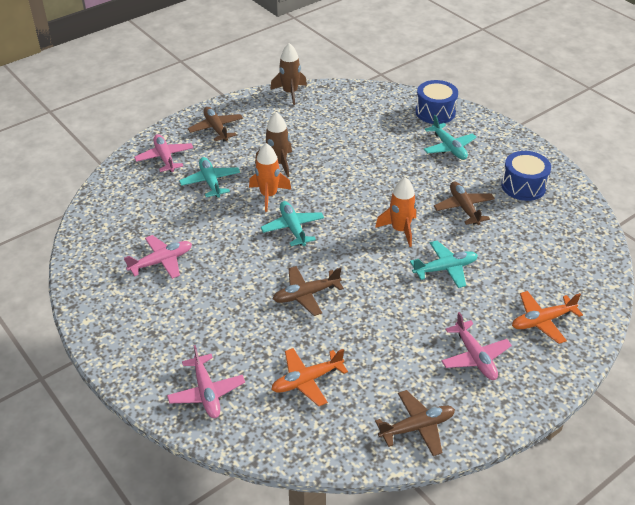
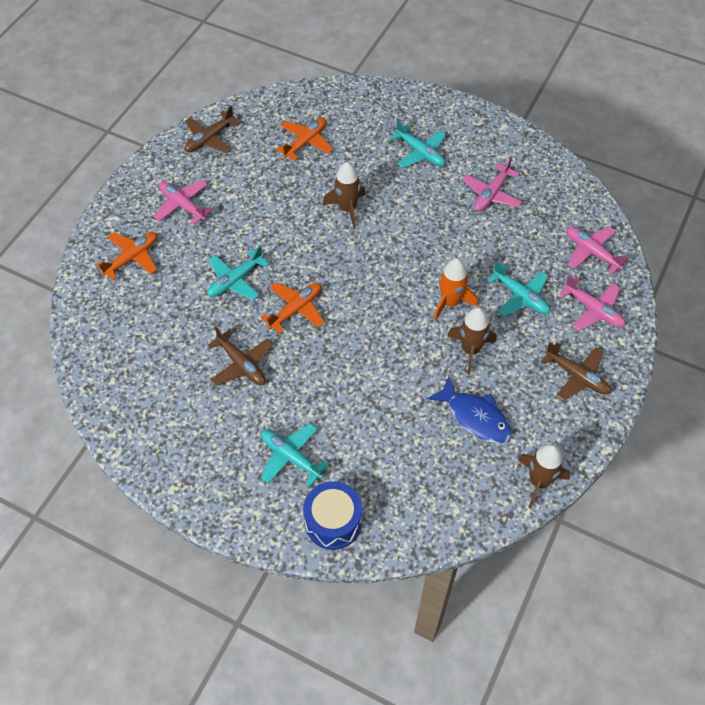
camera: 155 degrees right, 15 degrees up
(206, 392) = (372, 110): pink plane -> pink plane (591, 252)
(293, 228) = (401, 272): turquoise plane -> turquoise plane (420, 153)
(305, 130) = (475, 417): none -> blue fish
(306, 295) = (347, 209): brown plane -> brown rocket
(400, 230) = (296, 309): orange rocket -> orange plane
(523, 186) = (184, 424): blue drum -> none

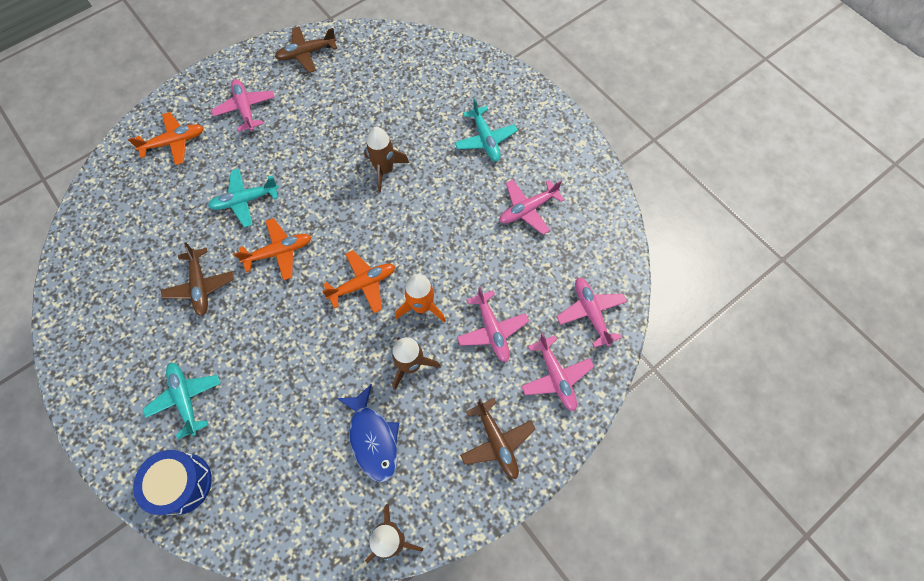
camera: 25 degrees right, 10 degrees up
(306, 142) = (387, 88): orange plane -> orange plane (363, 284)
(520, 297) = (492, 330): turquoise plane -> pink plane

